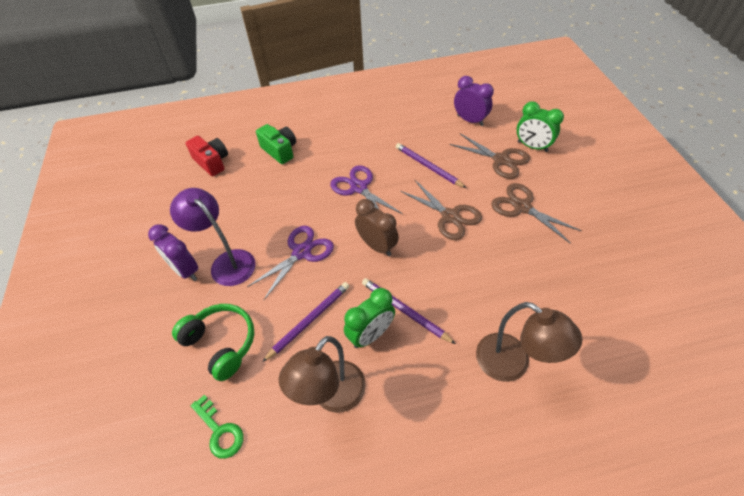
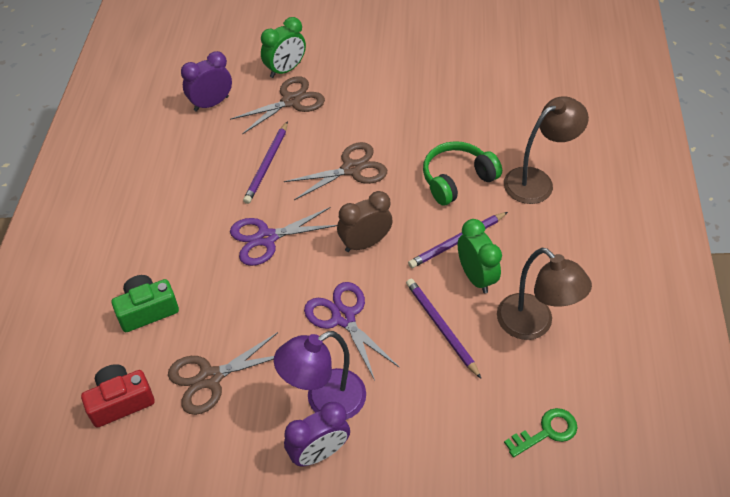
camera: 75 degrees left, 0 degrees up
(221, 343) = (443, 420): green headphones -> green headphones (457, 179)
(428, 167) = (267, 164): purple pencil -> purple pencil turned 45 degrees counterclockwise
(522, 207) = (366, 109): brown scissors -> brown scissors (210, 378)

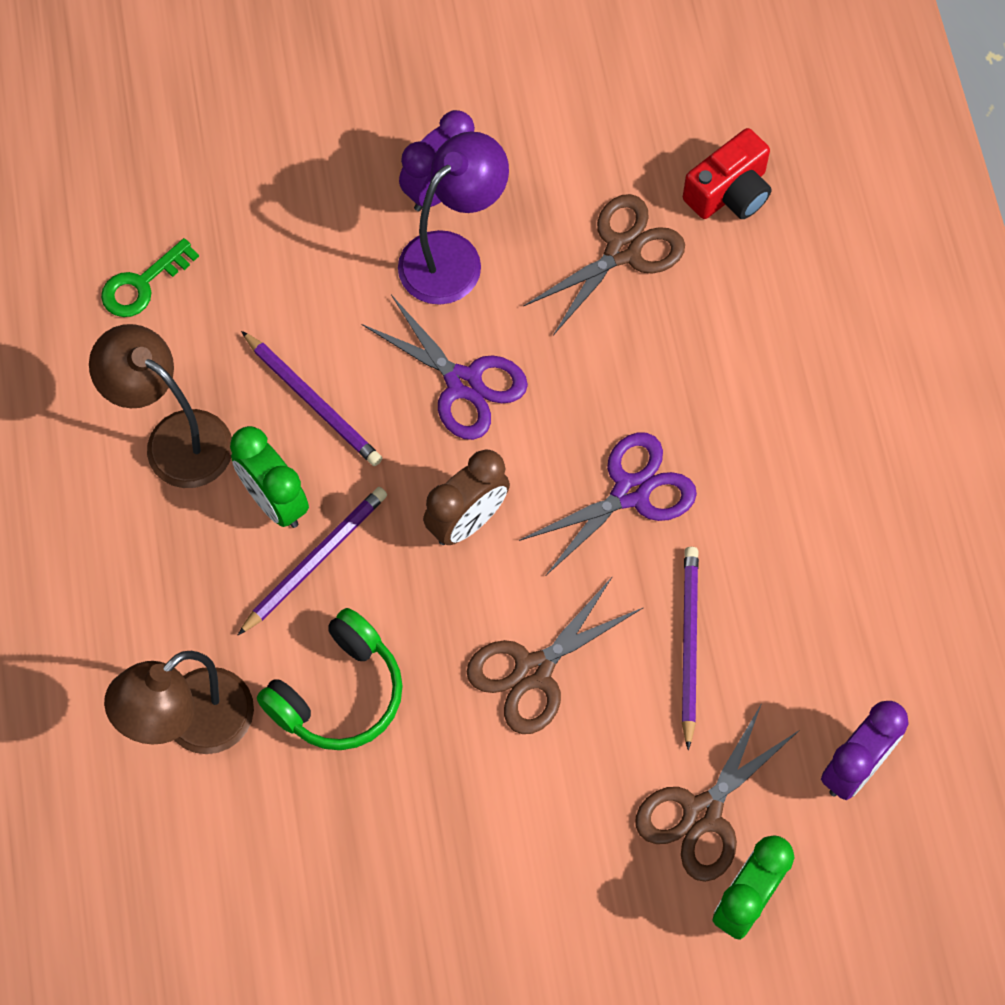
camera: 165 degrees right, 15 degrees up
(147, 310) = (760, 326): green camera -> none

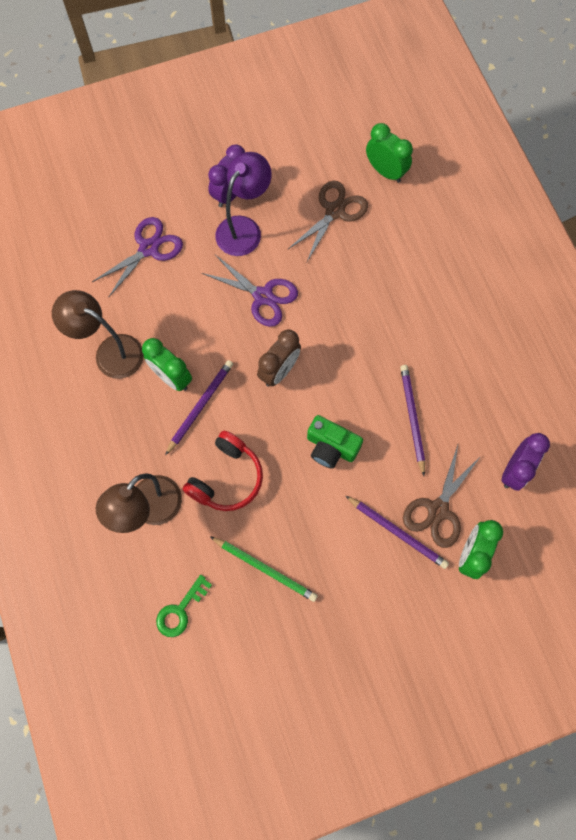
camera: 10 degrees left, 5 degrees up
(142, 284) = (77, 270): green key -> green key (180, 610)
(313, 401) = (183, 319): purple pencil -> purple pencil (397, 532)
(338, 693) = (226, 478): green headphones -> red headphones
(376, 862) = (265, 569): none -> green pencil
(533, 671) = (331, 447): brown scissors -> green camera
(631, 492) = (365, 341): purple scissors -> purple scissors (149, 248)
(729, 192) = (385, 171): red camera -> green clock

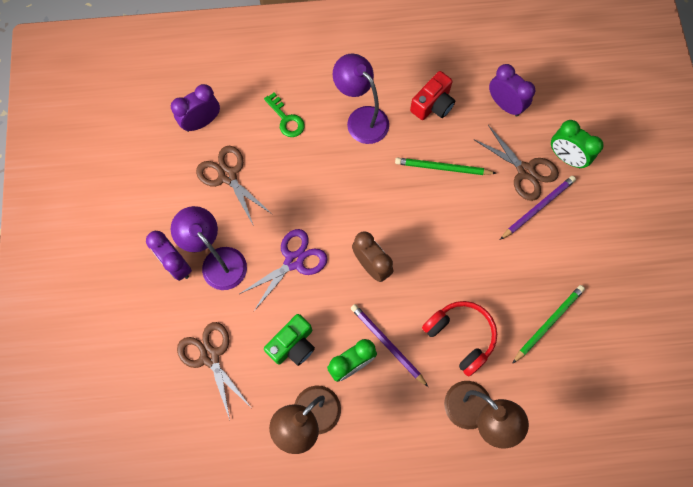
camera: 75 degrees left, 0 degrees up
(149, 248) = (210, 356): purple scissors -> brown scissors
(180, 610) = (571, 405): green key -> green key (286, 119)
(331, 447) = (453, 240): green camera -> green camera (293, 344)
(385, 171) = (202, 122): green clock -> purple clock
(412, 418) = (442, 168): purple pencil -> green pencil
(442, 321) = (361, 118): none -> purple lamp
(486, 391) = (432, 104): none -> red camera

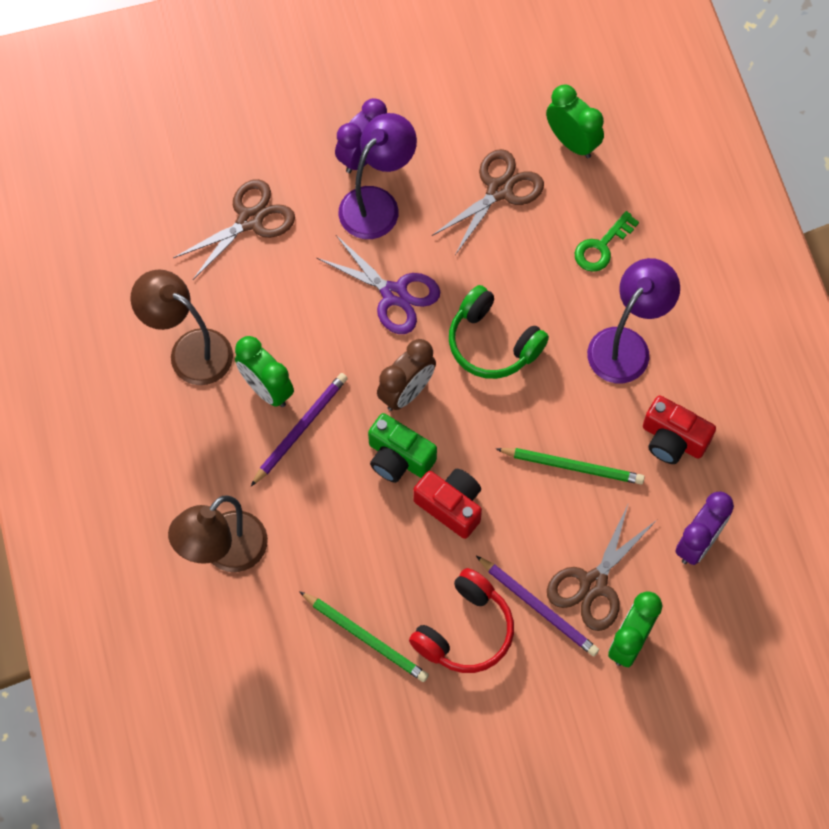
camera: 80 degrees right, 5 degrees down
(202, 122) = (572, 142): purple clock -> green clock
(293, 344) = (281, 313): green camera -> green camera (399, 457)
(344, 201) = (492, 343): none -> green headphones
(442, 168) = (572, 466): green pencil -> green pencil turned 105 degrees clockwise
(460, 250) = (451, 506): none -> red camera
(460, 336) = (326, 521): red headphones -> red headphones (465, 630)

